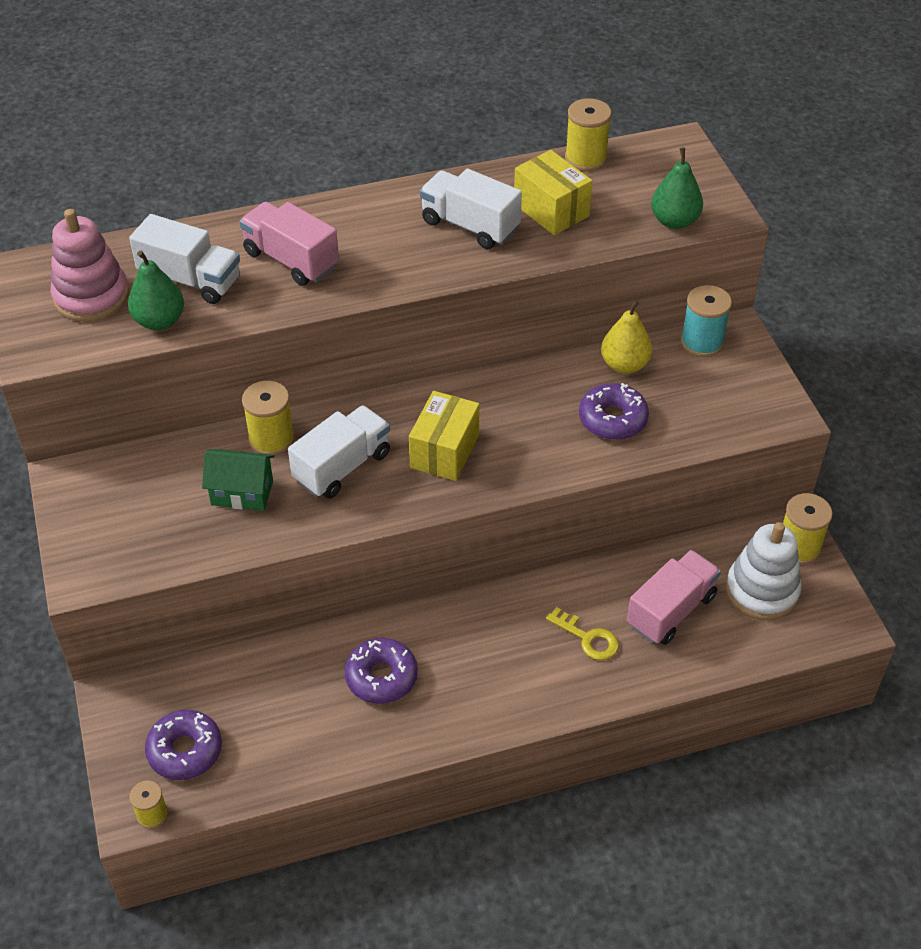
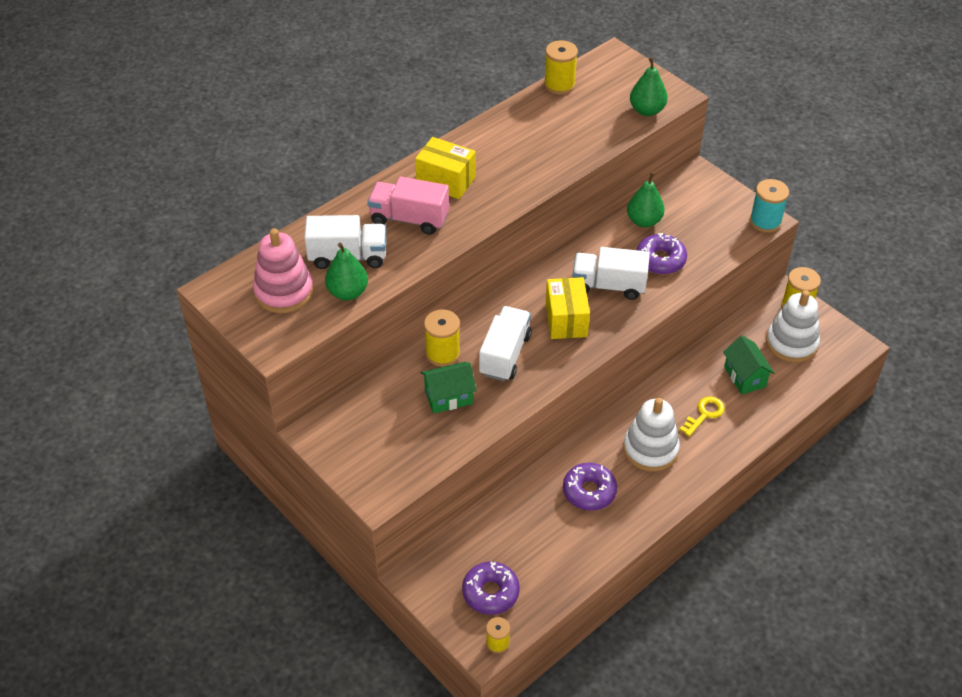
camera: 25 degrees left, 0 degrees up
(470, 226) = (515, 155): white truck -> white truck (608, 285)
(490, 655) = (650, 449): none -> white stacking toy
(551, 210) = (561, 128): yellow box -> yellow box (446, 181)
(587, 638) = (704, 414): yellow key -> yellow key turned 60 degrees counterclockwise
(624, 365) = (644, 221): yellow pear -> green pear
(671, 611) = (744, 377): pink truck -> green house
(702, 342) = (683, 189): turquoise spool -> turquoise spool (765, 221)

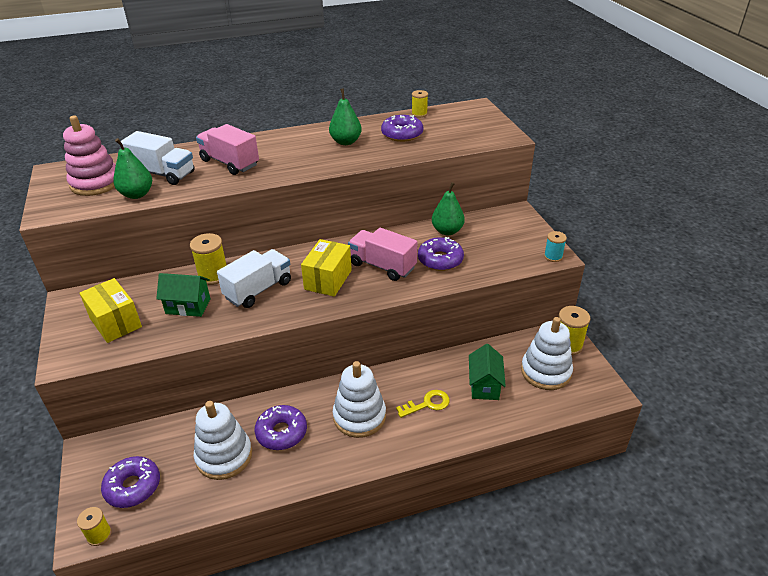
camera: 25 degrees right, 10 degrees down
(446, 181) = (280, 148): yellow box -> yellow box (115, 322)
(553, 533) = (224, 456): none -> white stacking toy
(559, 85) = (419, 114): yellow spool -> yellow spool, size x0.62
(563, 122) = (402, 134): none -> purple donut
(608, 285) = (382, 266): white truck -> pink truck
(647, 110) = (475, 140): green pear -> green pear (346, 142)
(765, 221) = (553, 256): turquoise spool -> turquoise spool, size x0.62

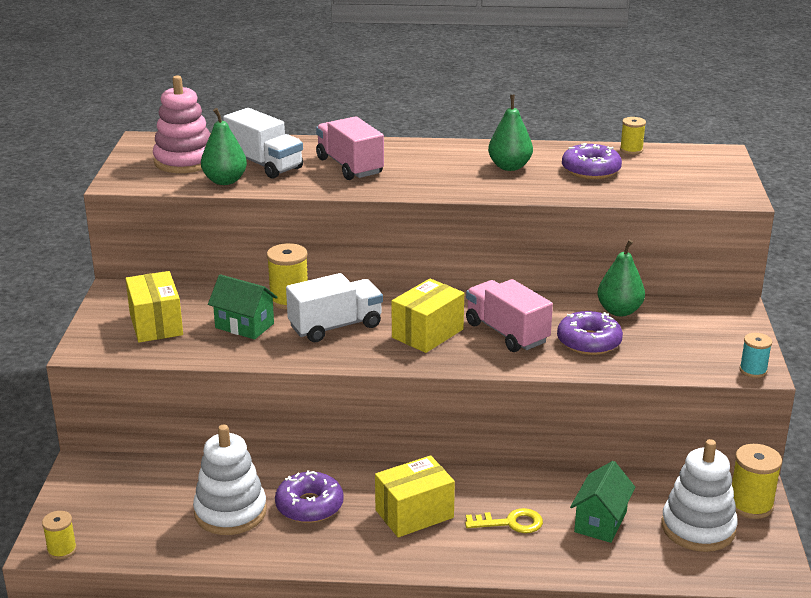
camera: 20 degrees right, 10 degrees down
(133, 486) = (116, 514): purple donut -> none
(359, 416) = (414, 514): white stacking toy -> yellow box

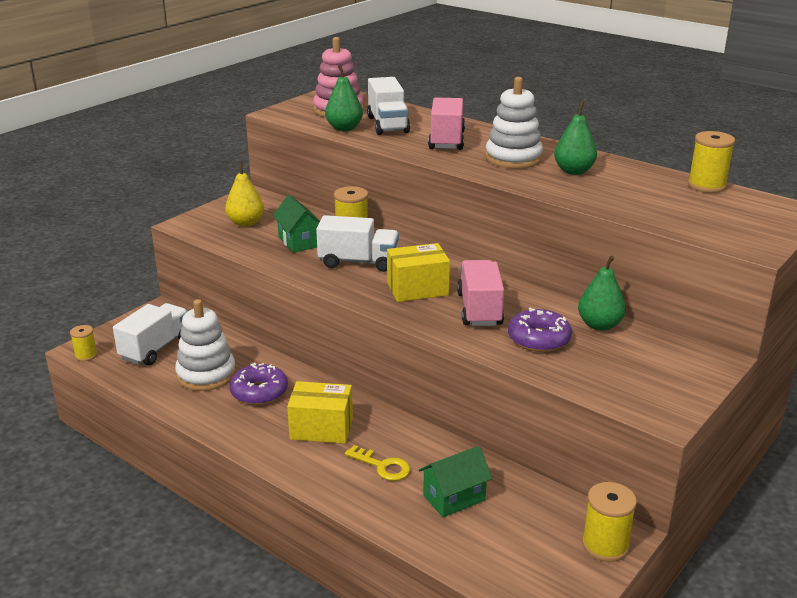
camera: 35 degrees right, 0 degrees up
(136, 508) = (156, 348): none -> white truck
(156, 324) = (246, 223): yellow box -> yellow pear
(591, 170) = (642, 191): purple donut -> none
(631, 150) = (706, 185): yellow spool -> yellow spool, size x1.62
(698, 528) = (532, 541): white stacking toy -> white stacking toy (513, 158)
(753, 370) = (660, 415): turquoise spool -> none

